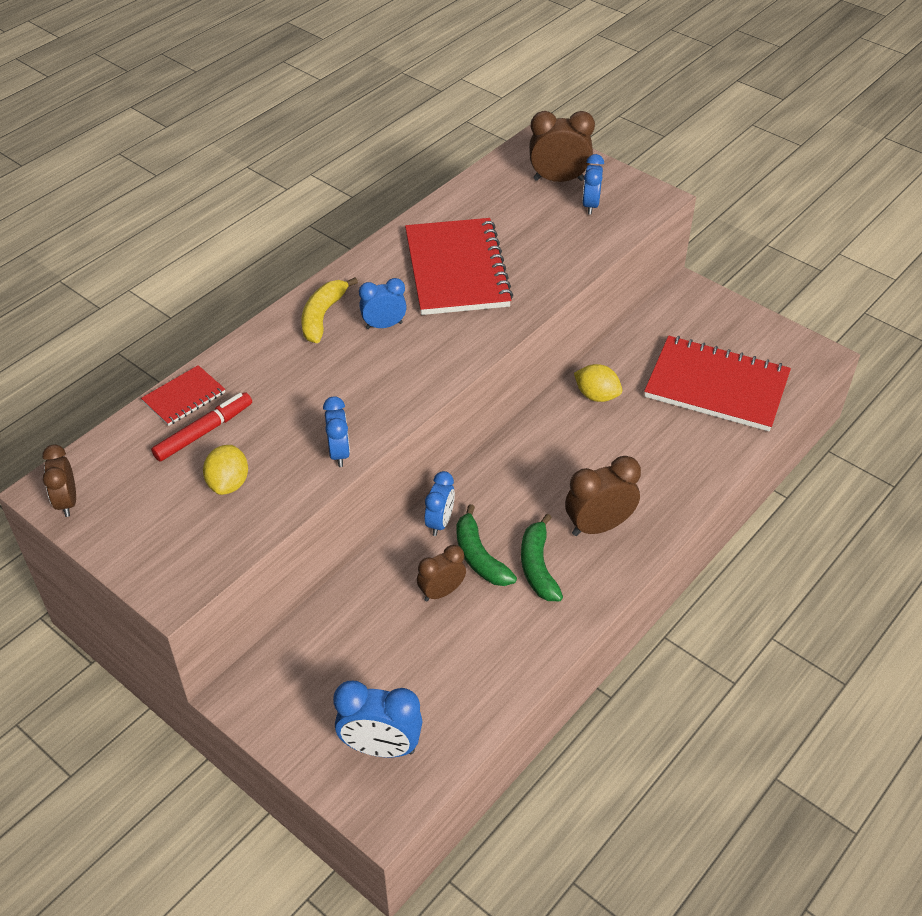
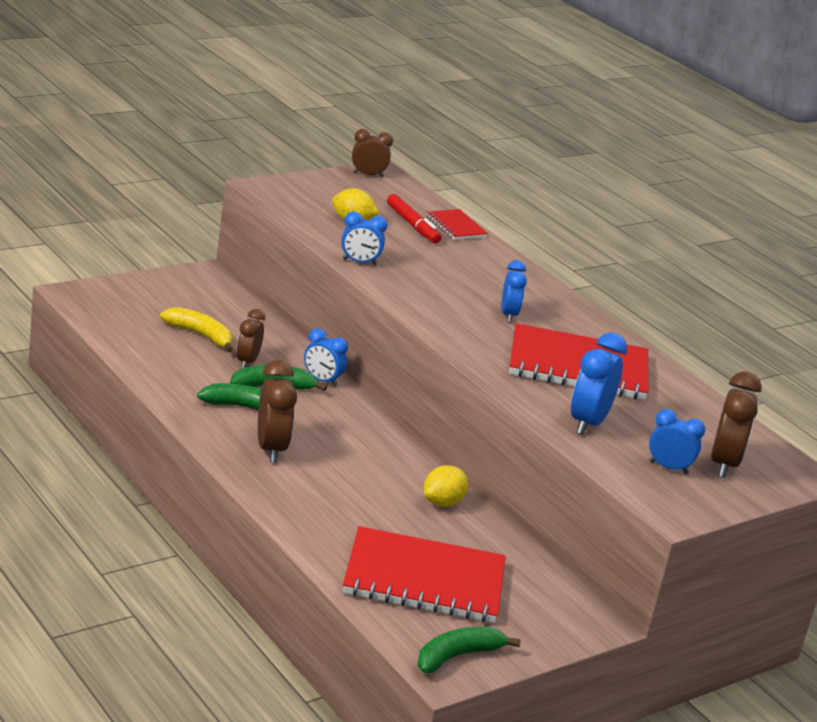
camera: 100 degrees right, 20 degrees down
(322, 316) = (533, 294): yellow banana -> yellow banana (200, 335)
(381, 747) = (125, 306): blue clock -> blue clock (588, 423)
(441, 592) = (247, 362): brown clock -> brown clock turned 150 degrees counterclockwise
(716, 386) = (424, 580): red notebook -> red notebook turned 60 degrees clockwise
(794, 352) = (457, 656): none -> green banana

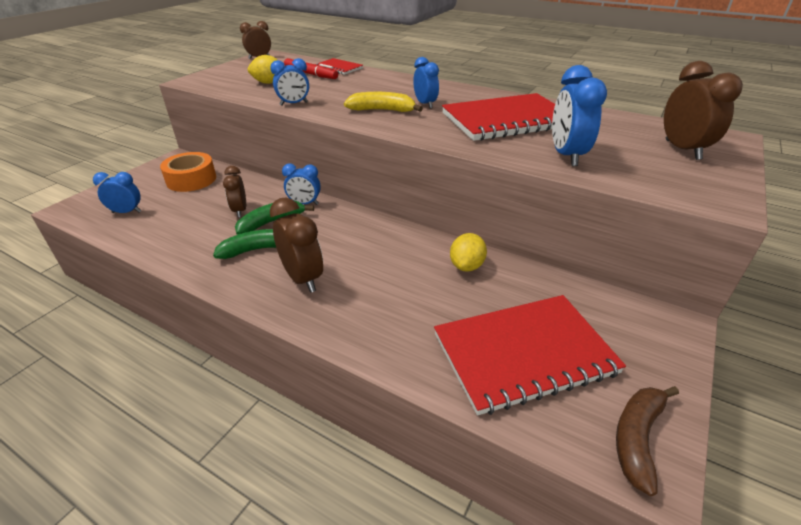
camera: 20 degrees left, 10 degrees up
(200, 335) = (192, 204): yellow banana -> yellow banana (382, 110)
(212, 306) = (191, 179): none -> orange tape
(457, 656) = (637, 438): green banana -> brown banana
(668, 468) = (660, 167): blue clock -> blue clock (127, 212)

